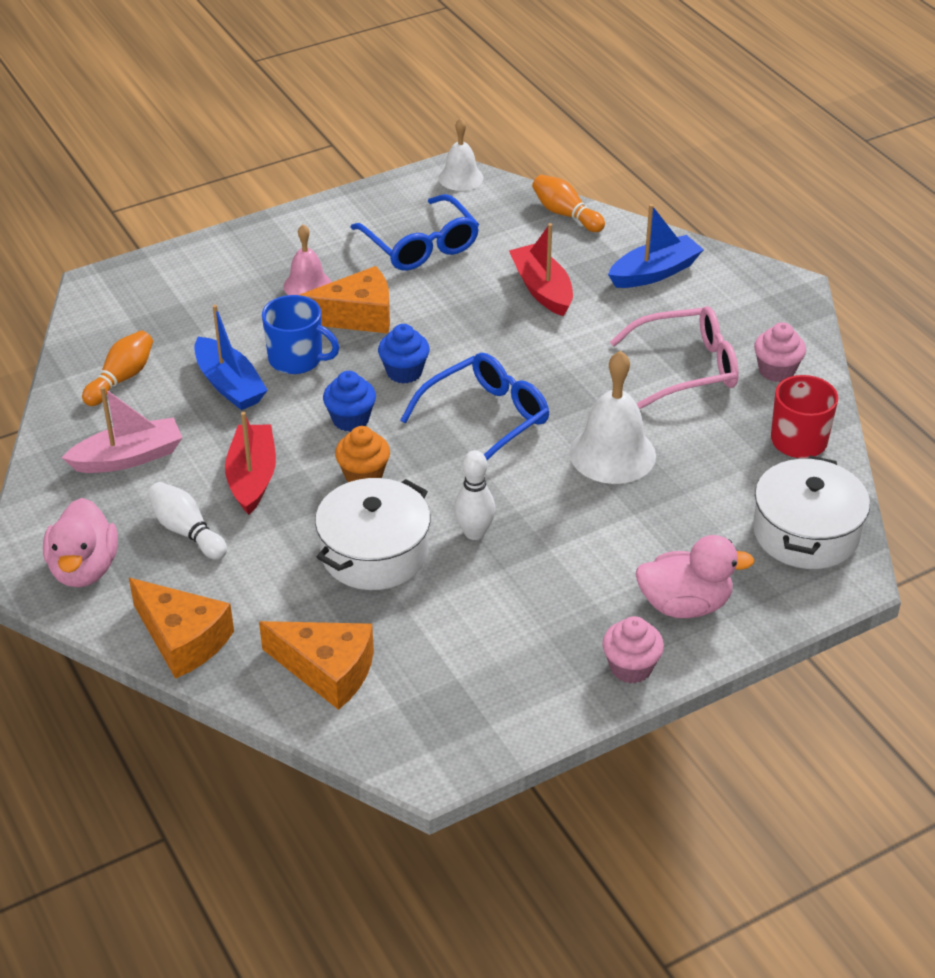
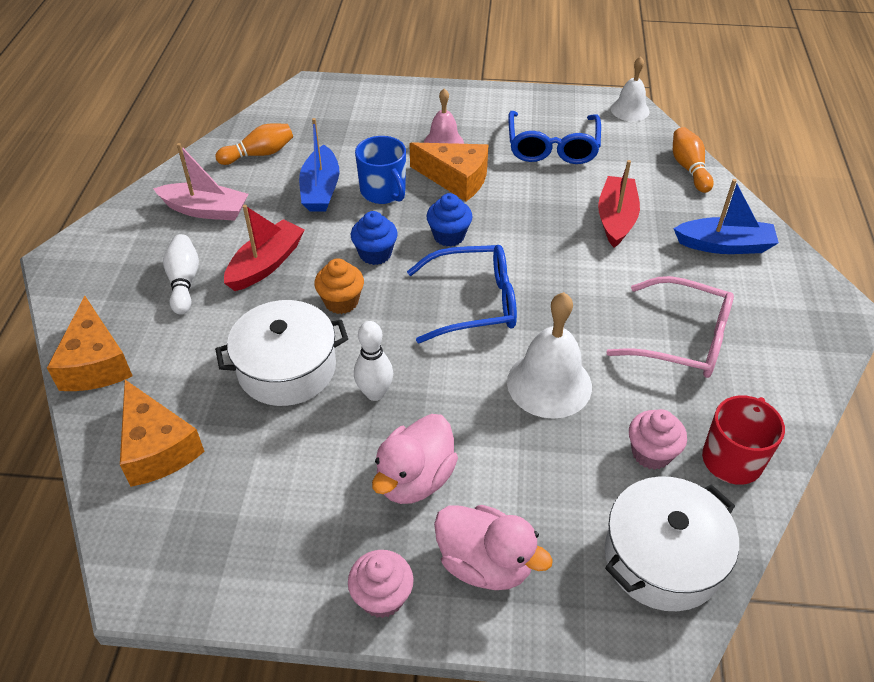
camera: 35 degrees right, 5 degrees up
(84, 569) = (96, 275): pink duck -> pink duck (415, 479)
(776, 370) = (765, 382): pink cupcake -> pink cupcake (651, 453)

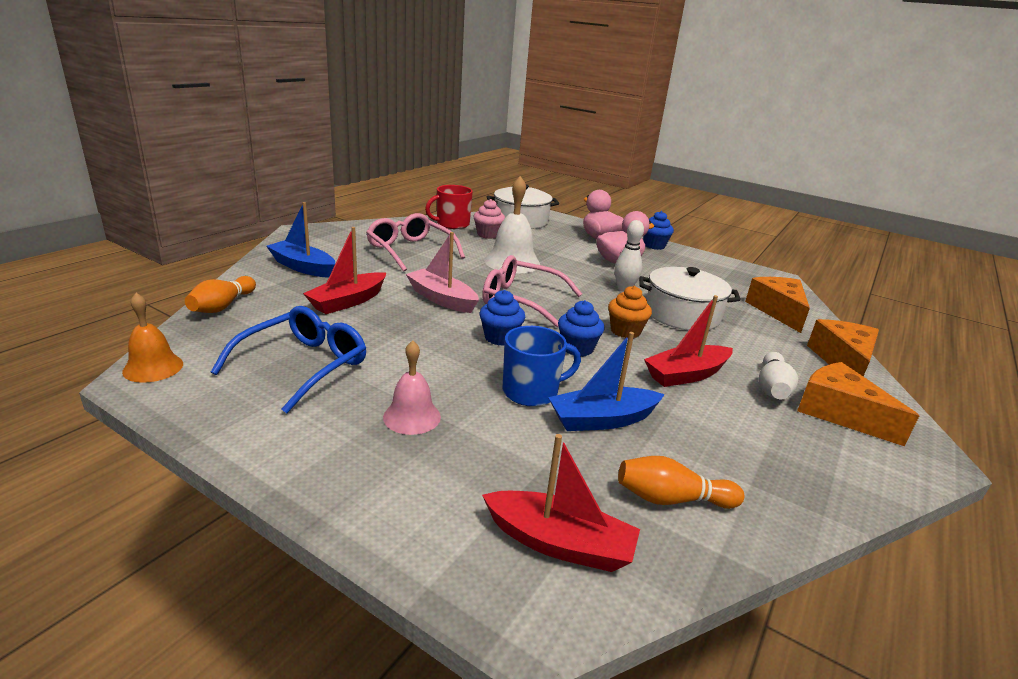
camera: 155 degrees left, 20 degrees down
(205, 210) = (754, 448): pink boat -> pink boat (442, 299)
(312, 113) = (559, 543): none -> red boat
(321, 189) = (602, 420): blue boat -> blue boat turned 135 degrees counterclockwise
(382, 597) = (654, 245): pink cupcake -> blue cupcake
(383, 192) = (531, 392): blue mug -> blue mug turned 75 degrees clockwise
(456, 179) = (443, 375): orange cheese -> orange cheese (839, 413)
(473, 303) = (522, 300): blue glasses -> pink glasses
(630, 110) = (153, 367): white bell -> orange bell

